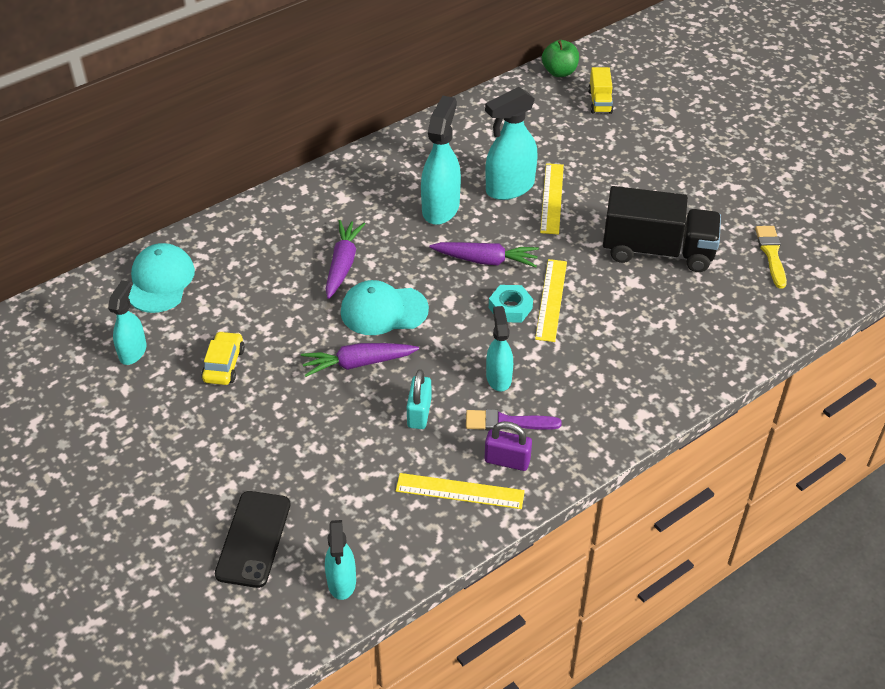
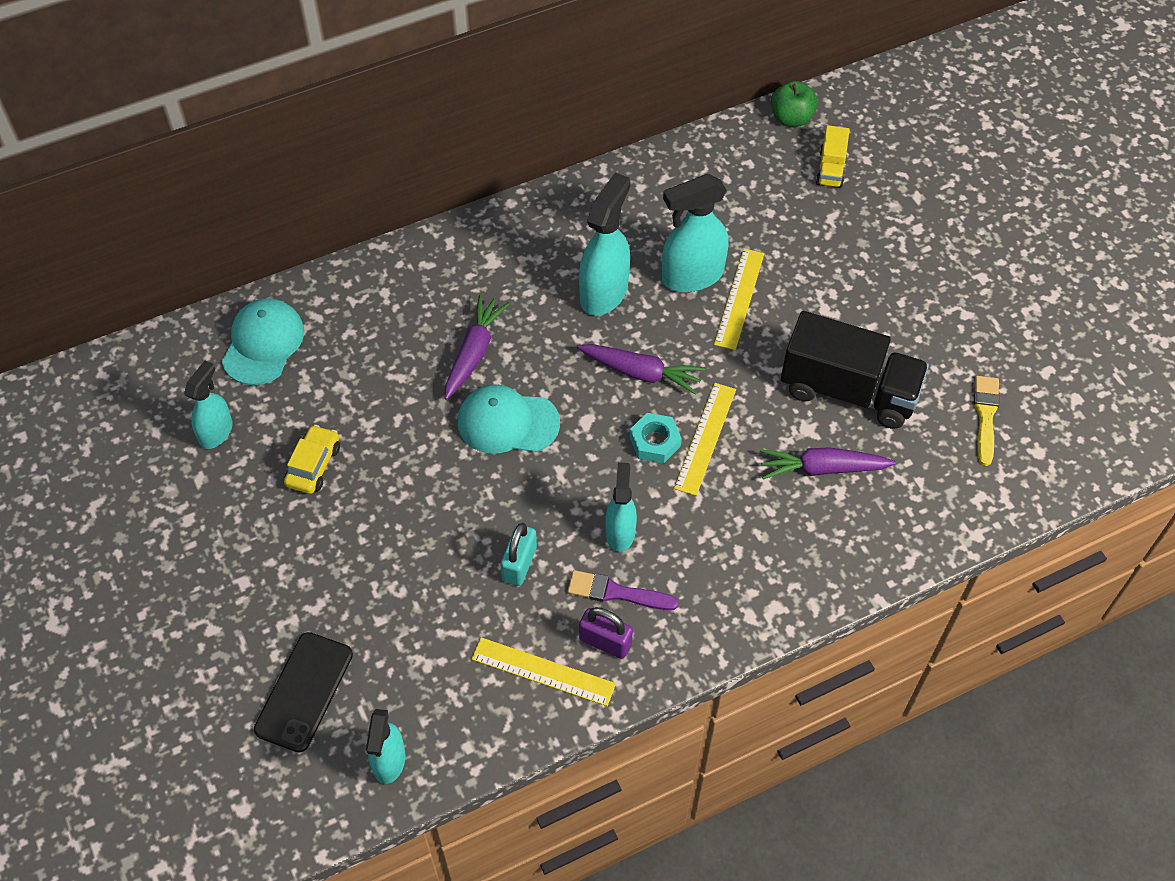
camera: 10 degrees right, 10 degrees up
(358, 363) = (464, 488): purple carrot -> purple carrot (823, 468)

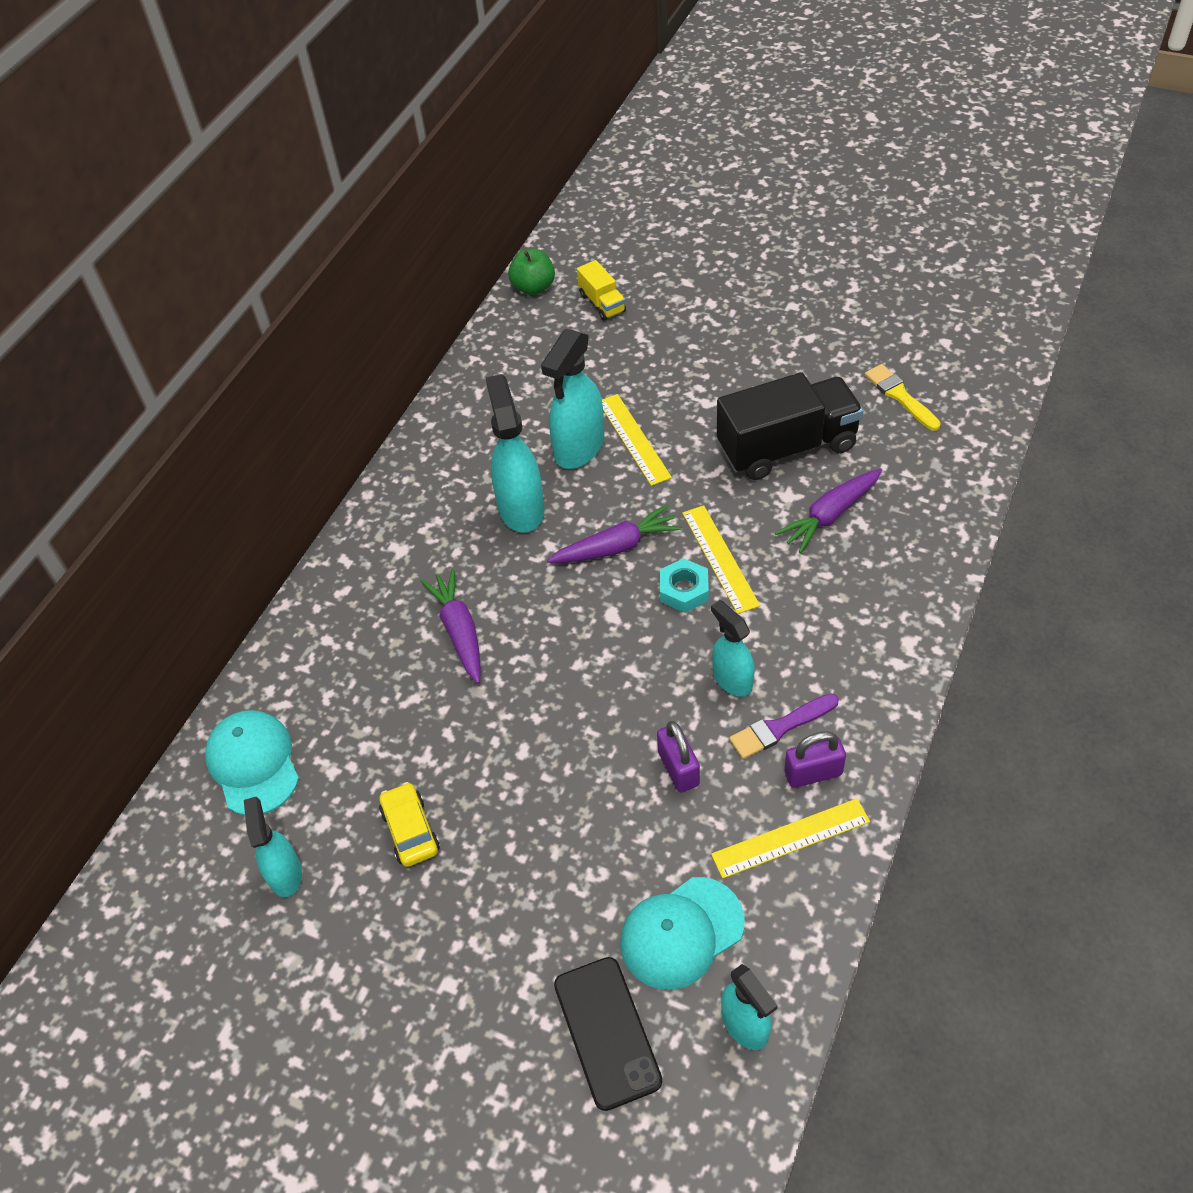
camera: 35 degrees left, 5 degrees down
(507, 422) = (548, 664): turquoise cap -> turquoise cap (681, 933)
(519, 564) = (678, 768): turquoise padlock -> purple padlock

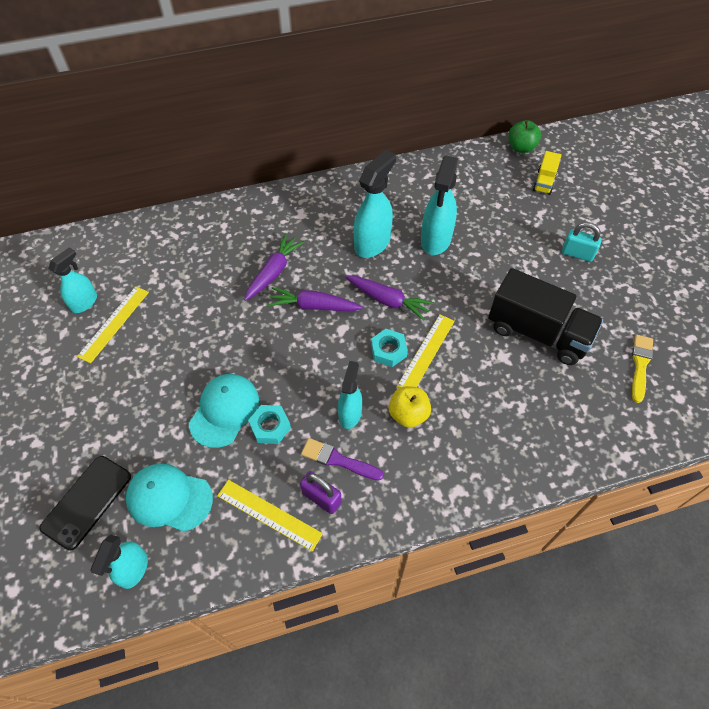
camera: 45 degrees right, 5 degrees up
(253, 764) = (134, 248): turquoise cap -> turquoise cap (224, 411)
(410, 830) = (143, 334): yellow car -> none
(579, 448) = (436, 240): turquoise spray bottle -> turquoise spray bottle turned 60 degrees counterclockwise
(633, 439) = (467, 259): yellow ruler -> yellow ruler (114, 323)
(678, 768) = (270, 427): purple padlock -> turquoise nut
(723, 346) = (577, 254): none -> turquoise padlock
(781, 625) = (408, 414): none -> yellow apple
(830, 515) = (511, 387): purple carrot -> purple carrot (314, 306)

